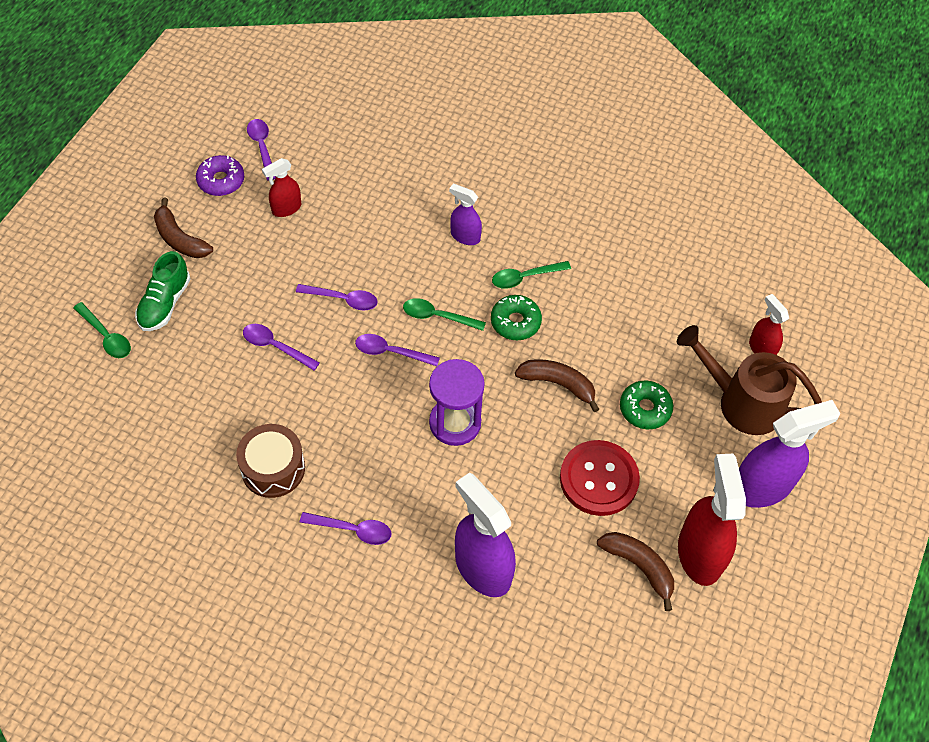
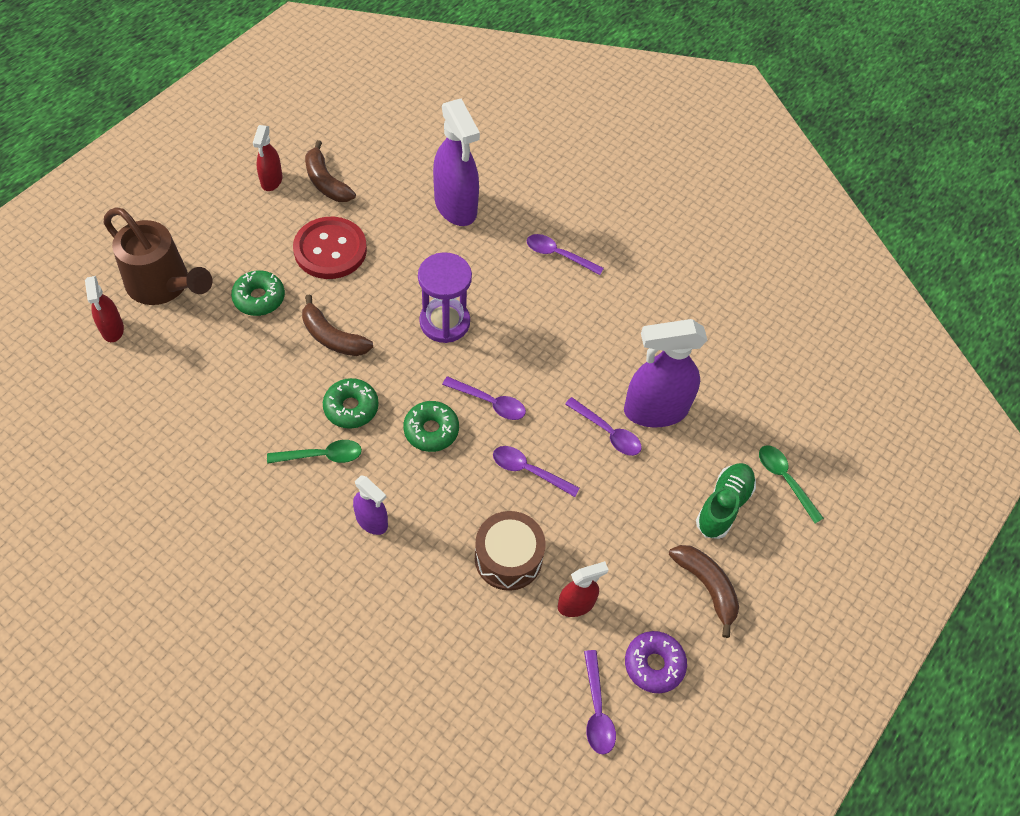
camera: 170 degrees left, 0 degrees up
(273, 468) = (622, 317): brown drum -> brown drum (508, 558)
(438, 316) = (431, 430): green spoon -> green donut
(699, 553) = (271, 180): red spray bottle -> red spray bottle, size x0.54
(761, 487) = (189, 215): purple spray bottle -> purple spray bottle (655, 410)

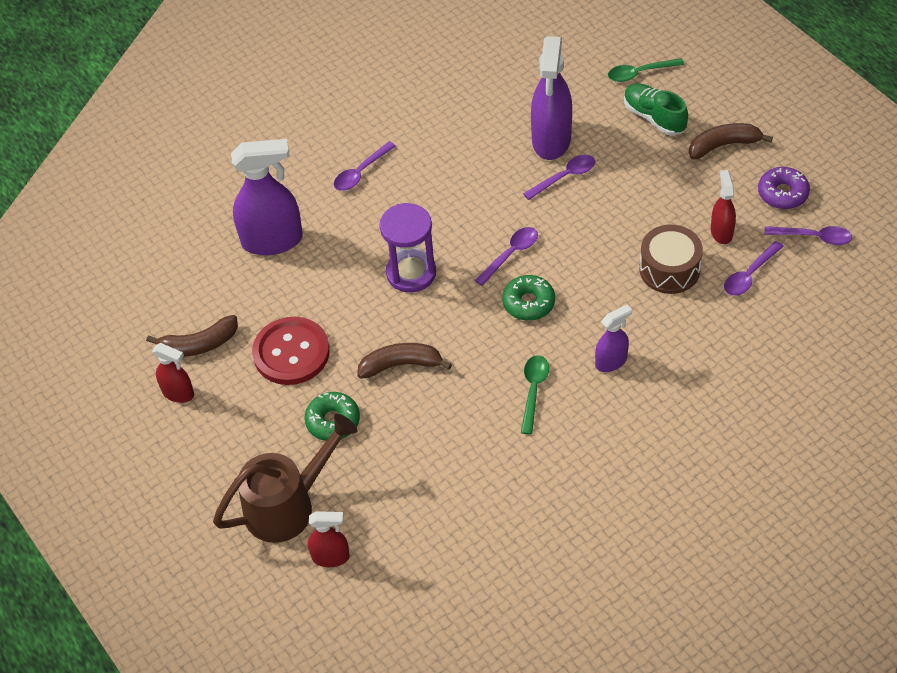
camera: 65 degrees left, 5 degrees down
(332, 337) = (401, 365): brown banana -> brown banana turned 150 degrees counterclockwise
(351, 408) = (487, 361): green donut -> none
(528, 471) = (588, 239): purple spoon -> purple spoon (749, 275)

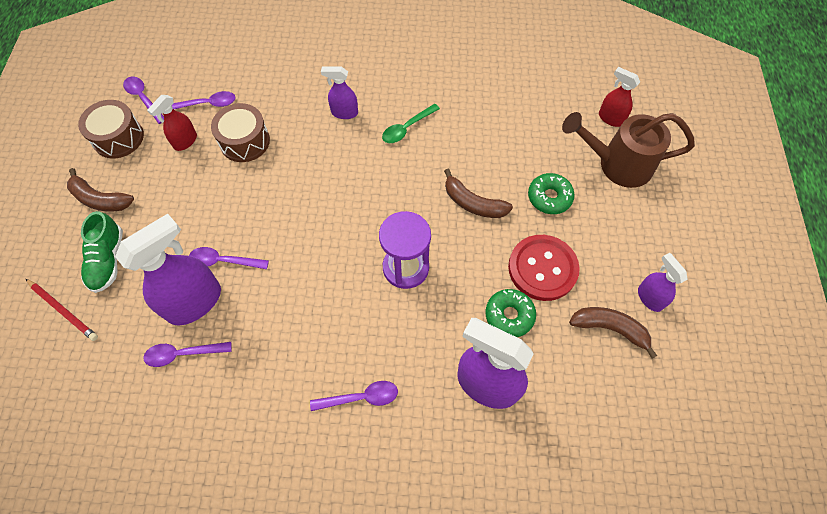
camera: 145 degrees left, 10 degrees up
(178, 393) = (649, 298): red spray bottle -> purple spray bottle
(511, 254) = (325, 228): purple spoon -> purple spoon (183, 354)
(528, 303) = (351, 184): green donut -> green donut (509, 315)
(640, 73) = (63, 310): green spoon -> red pencil
(782, 193) = (118, 138): purple donut -> brown drum

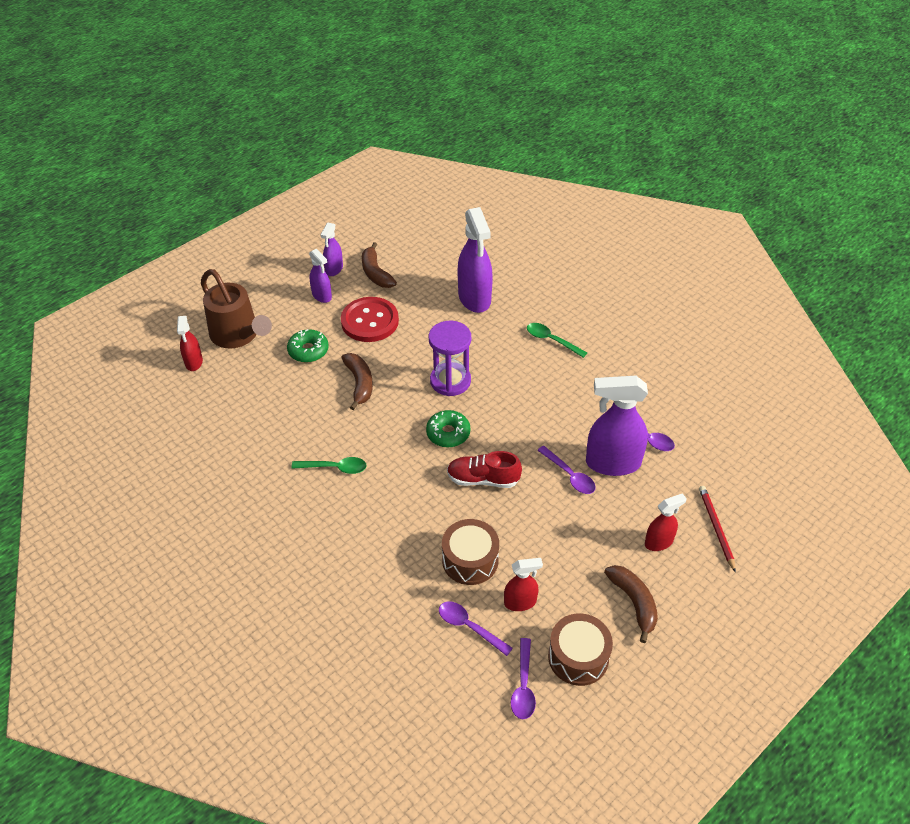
camera: 135 degrees left, 15 degrees down
(108, 260) = (659, 542): green shoe -> red spray bottle
(291, 203) = (483, 479): none -> red shoe
(344, 113) = (365, 520): purple spray bottle -> purple spray bottle (322, 296)
(361, 397) = (551, 340): purple spoon -> green spoon
(509, 315) = (421, 315): green donut -> green donut (448, 433)

